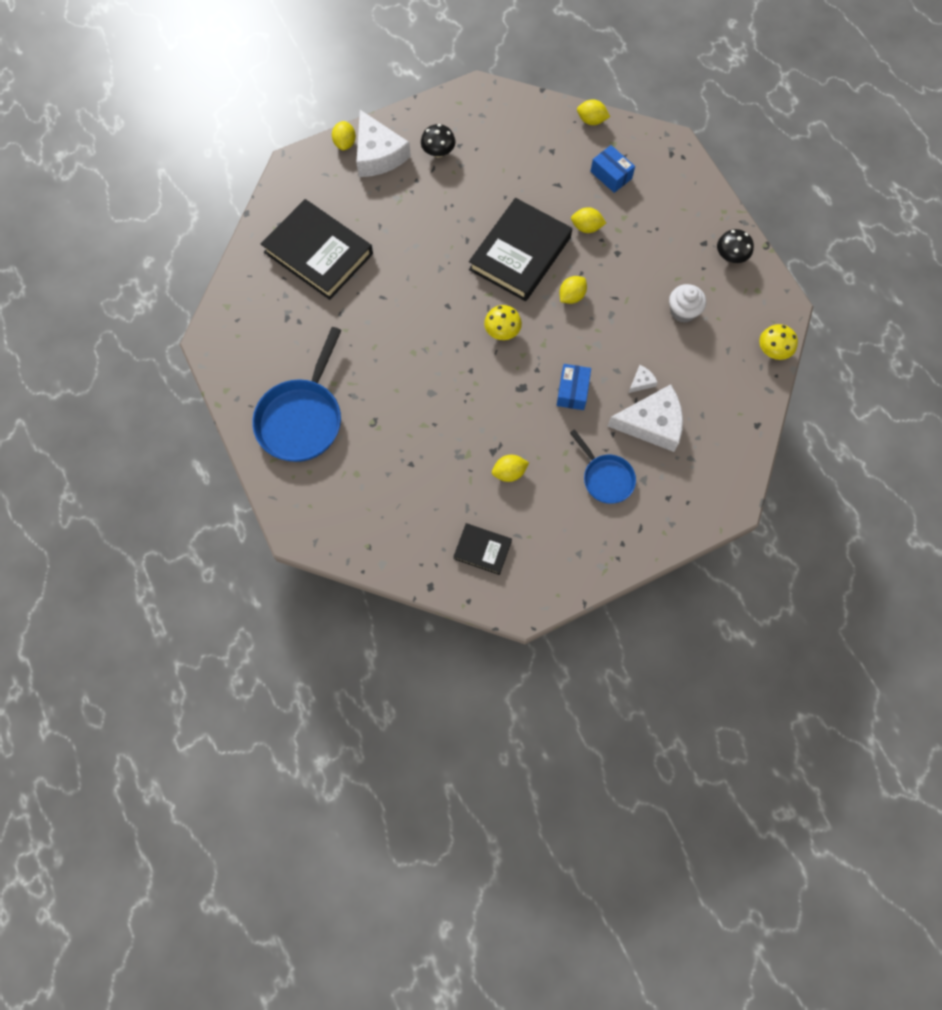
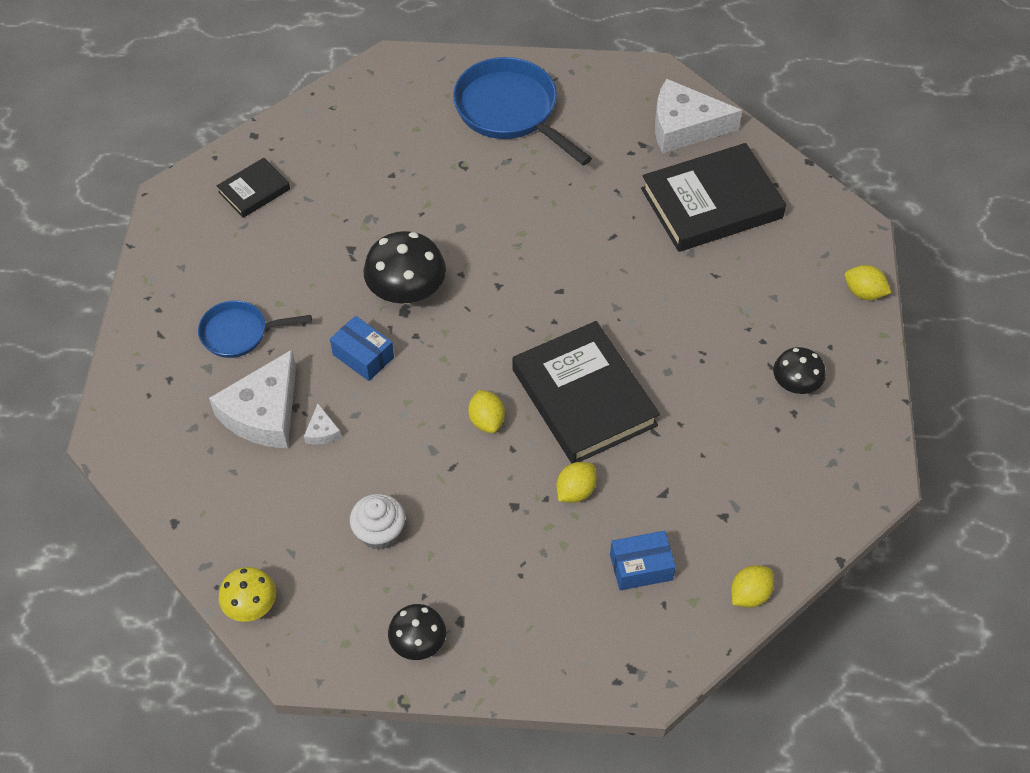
camera: 120 degrees right, 15 degrees down
(378, 154) = (827, 319): white cheese -> white cheese (684, 126)
(502, 331) = (489, 327): yellow mushroom -> none
(506, 395) = (407, 291): none -> black mushroom
(509, 472) = (316, 251): yellow lemon -> none

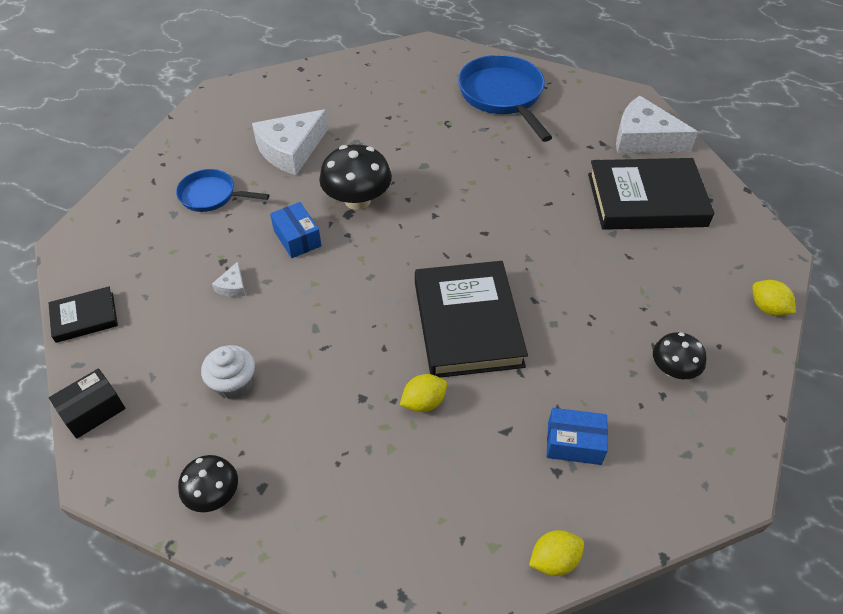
camera: 20 degrees right, 5 degrees down
(251, 605) = (93, 410): yellow mushroom -> black box
(254, 191) = (280, 103): black book -> black book (85, 317)
(263, 412) = (195, 258): white cheese -> white cheese (291, 150)
(486, 421) = (373, 318): yellow lemon -> none
(641, 567) = (455, 494): blue box -> blue box (574, 443)

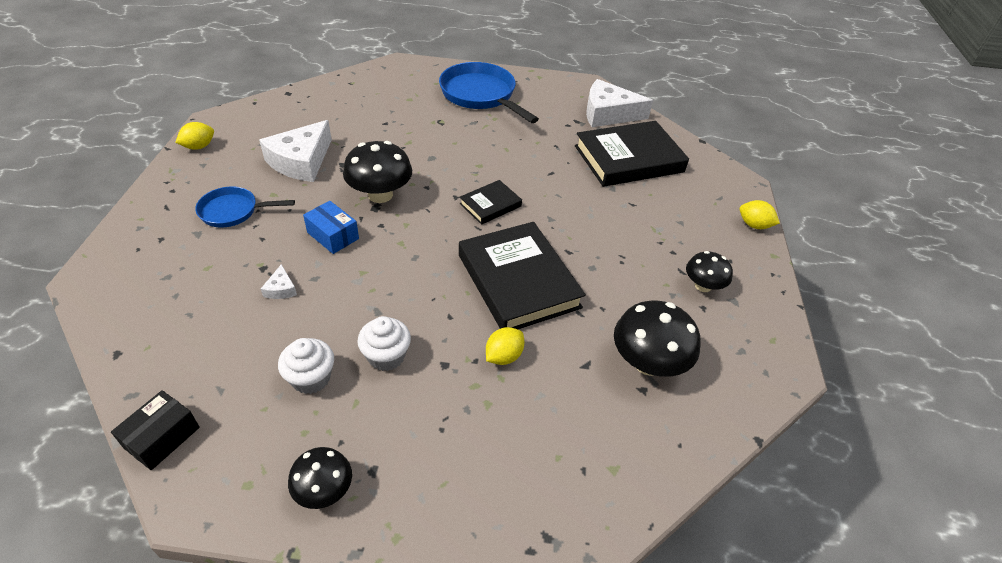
camera: 20 degrees left, 5 degrees down
(85, 317) = (126, 347): black book -> black book (490, 205)
(309, 377) = (386, 356): none -> white cupcake
(554, 560) = (670, 467): yellow lemon -> yellow lemon (199, 147)
(574, 443) = (648, 362): blue box -> black mushroom

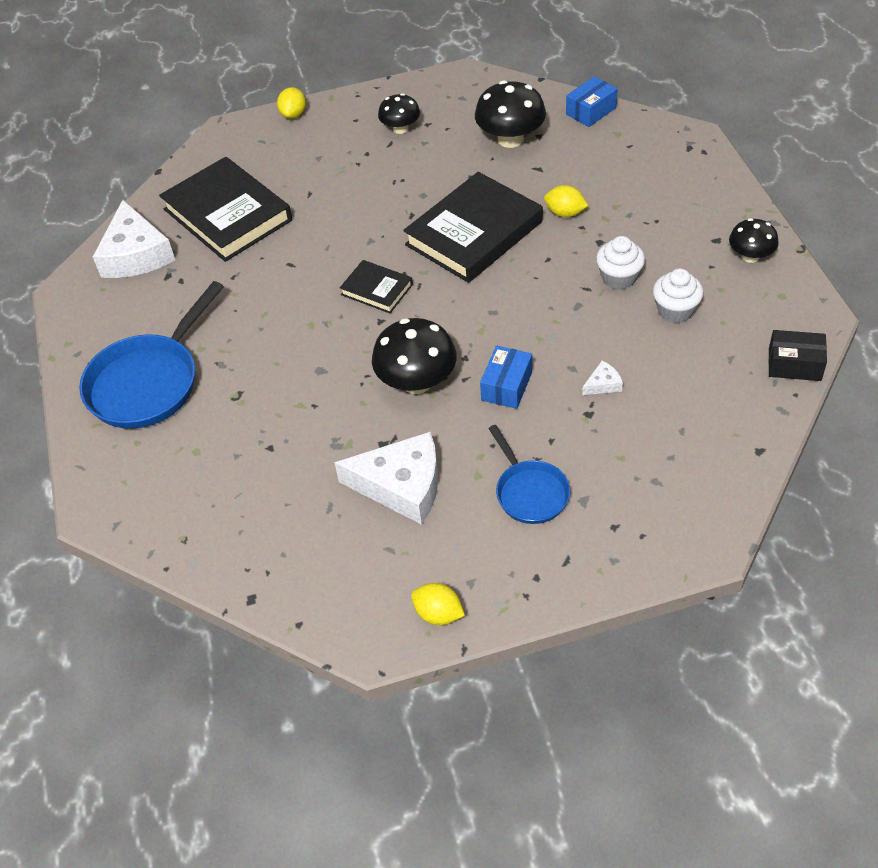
camera: 105 degrees left, 5 degrees up
(670, 462) = (591, 111): none -> blue box

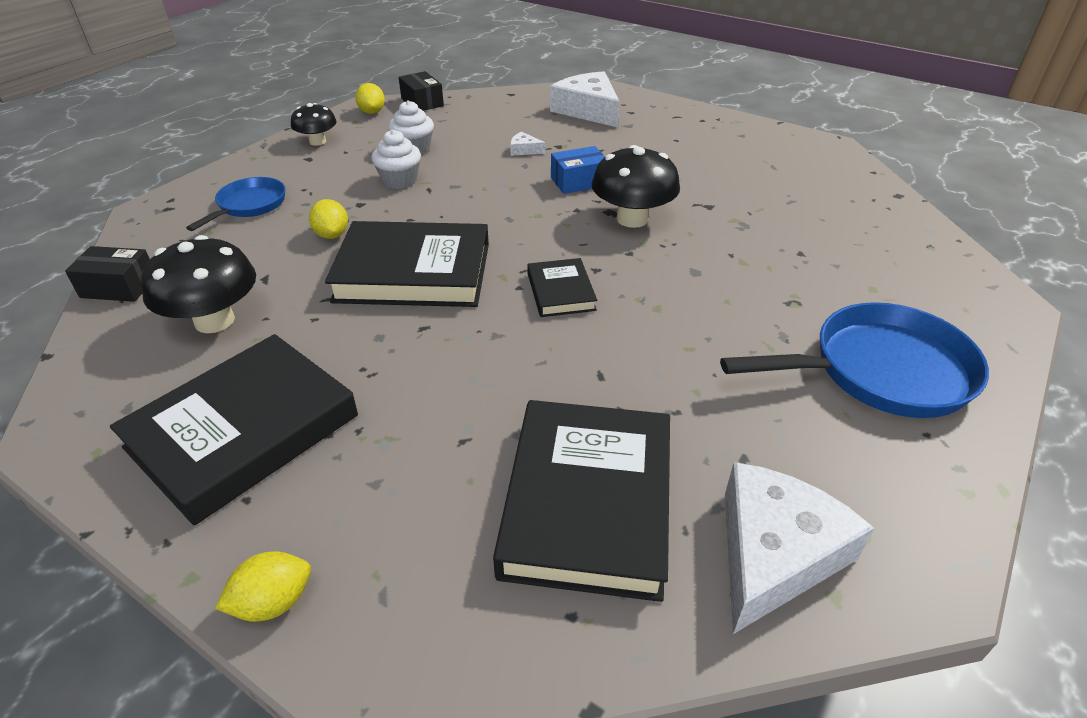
camera: 135 degrees left, 10 degrees down
(400, 128) = (243, 431): black mushroom -> black book
(401, 486) = (725, 183): white cheese -> white cheese (588, 110)
(438, 614) = (777, 135): yellow lemon -> yellow lemon (372, 112)
(530, 492) = (651, 141): blue pan -> blue pan (249, 205)
(591, 111) = (119, 287): blue box -> black box

